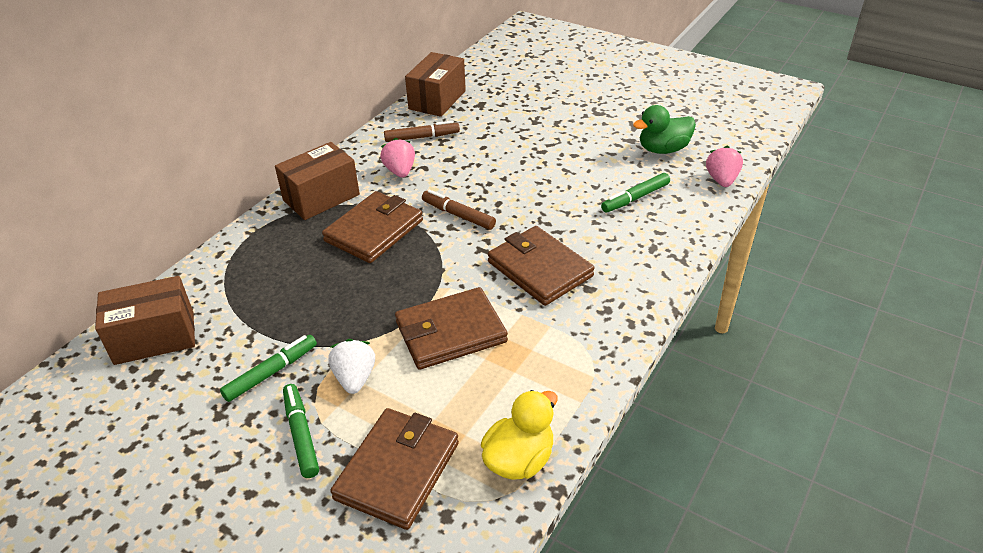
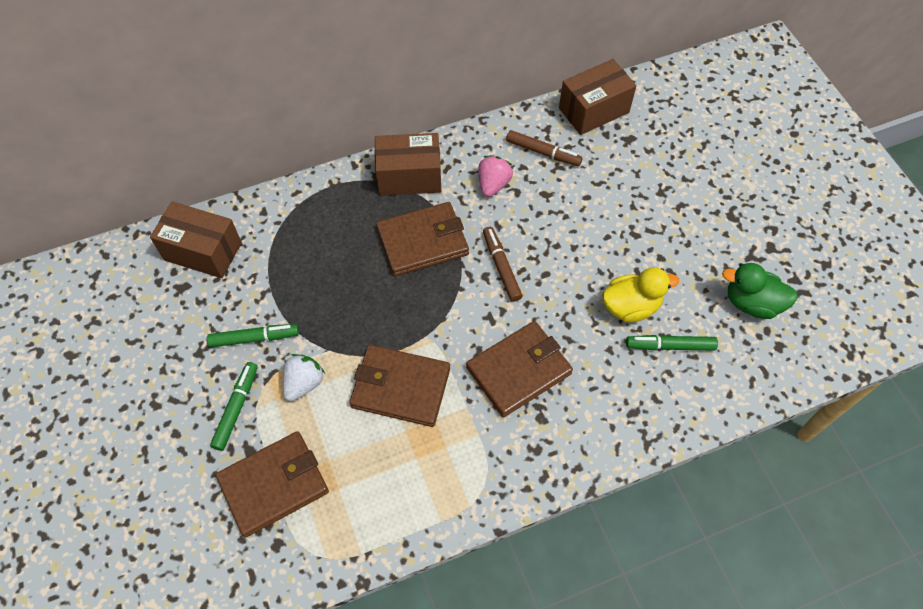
camera: 35 degrees right, 20 degrees up
(519, 459) = (357, 537): yellow duck -> yellow duck (631, 306)
(540, 269) = (519, 370): brown wallet -> brown wallet turned 60 degrees clockwise
(721, 180) = (773, 377): pink strawberry -> none

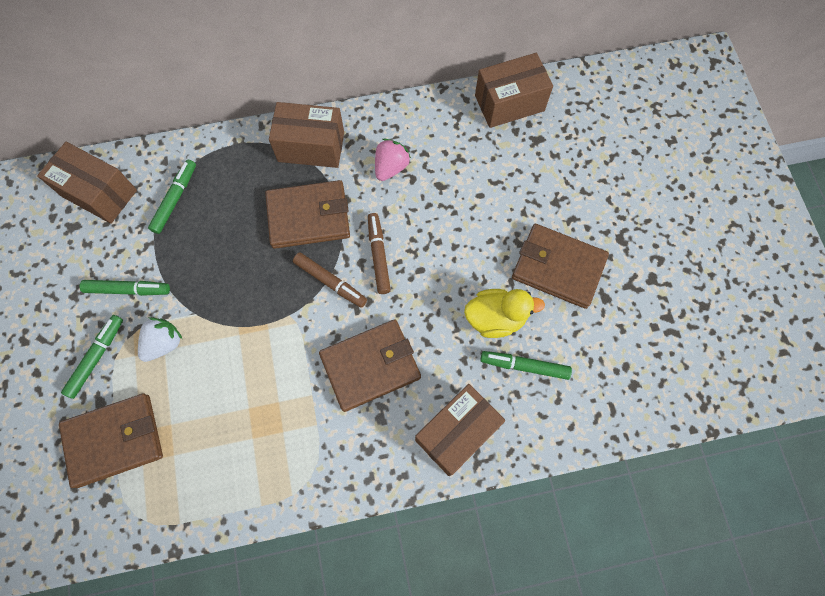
camera: 10 degrees right, 10 degrees up
(283, 246) = (175, 199): none -> green marker
(400, 387) = (253, 363): brown wallet -> brown wallet (558, 267)
(543, 152) = (448, 141): brown marker -> brown marker (330, 282)
(620, 418) = (457, 433): none -> brown box
(752, 303) = (617, 335): green duck -> none

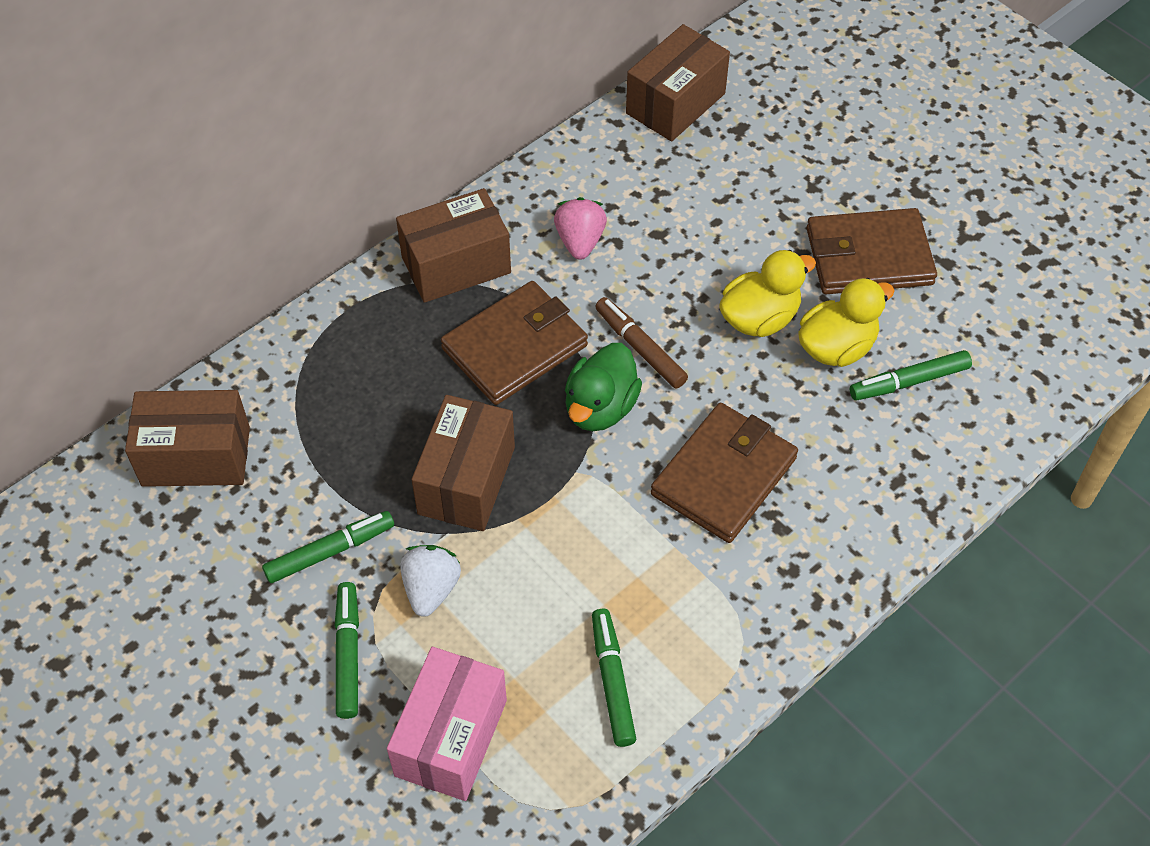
camera: 30 degrees left, 15 degrees down
(114, 440) = (451, 737): brown wallet -> pink box
(175, 199) = (313, 412): green marker -> green marker (612, 681)
(330, 282) = (600, 407): brown marker -> green duck
(457, 433) = (884, 494): brown box -> brown box (466, 480)
(462, 274) = (759, 318): none -> yellow duck

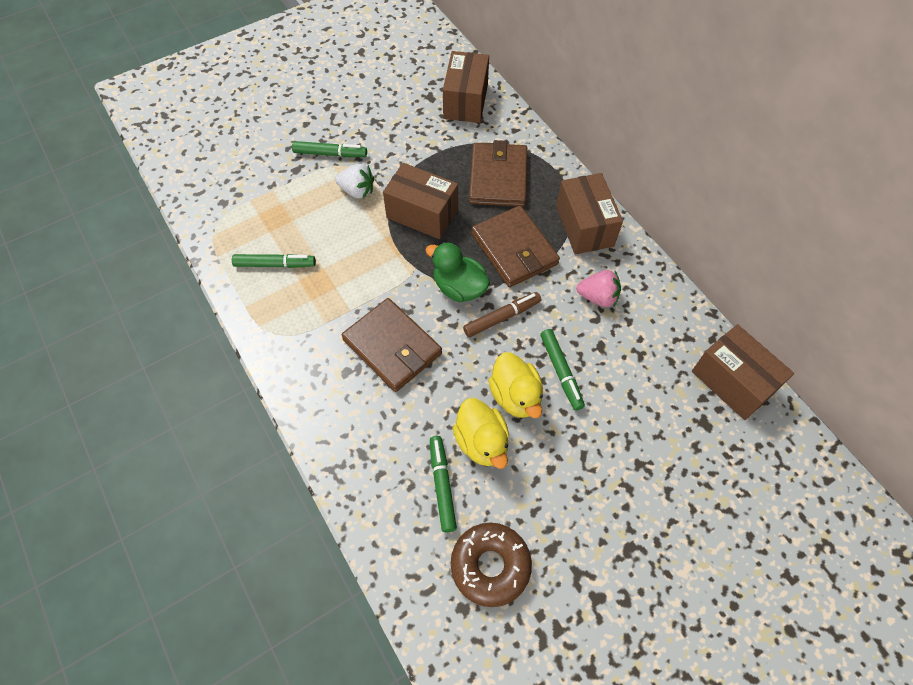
camera: 100 degrees right, 5 degrees up
(329, 551) = (392, 151): green marker -> green marker (561, 371)
(451, 737) = (269, 190): pink box -> none
(868, 256) = (564, 488): brown wallet -> brown wallet (498, 177)
(989, 318) = (490, 566): none -> brown donut

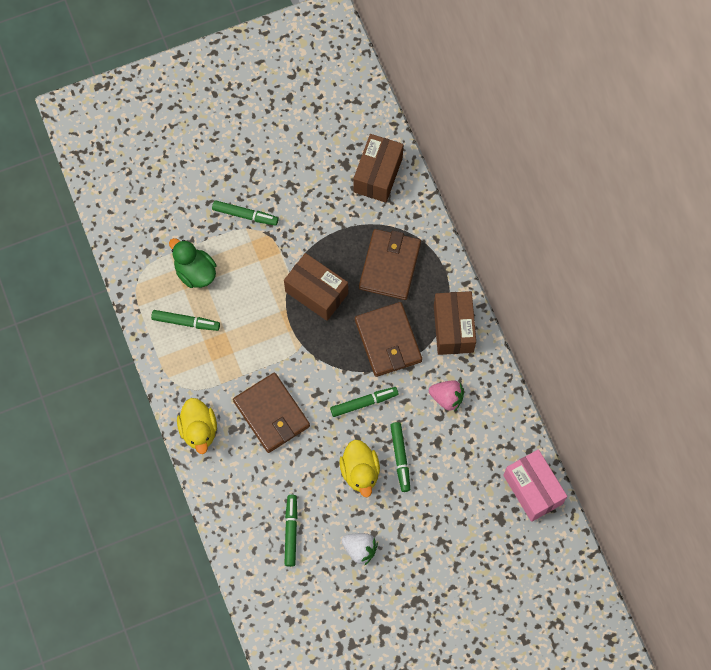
camera: 10 degrees right, 10 degrees up
(357, 191) = (264, 259): white strawberry -> white strawberry (360, 549)
(459, 287) = (334, 370): green duck -> green duck (195, 272)
(482, 442) = (326, 504): yellow duck -> yellow duck (199, 430)
(490, 566) = (314, 595): brown donut -> none
(501, 317) = (364, 403): brown marker -> green marker
(732, 382) = (533, 489): brown box -> pink box

